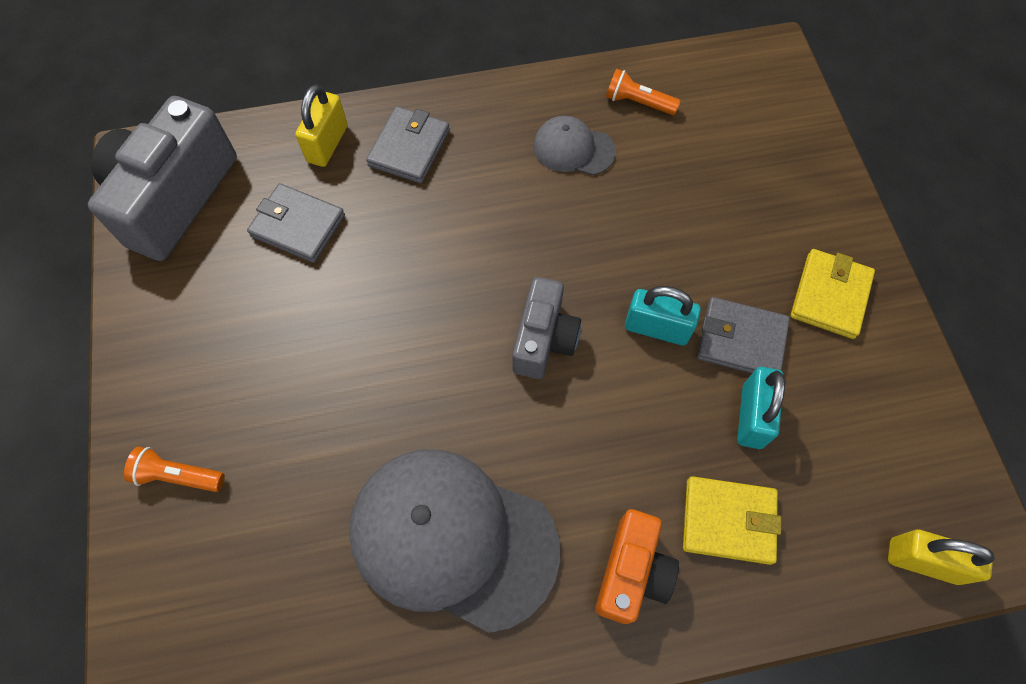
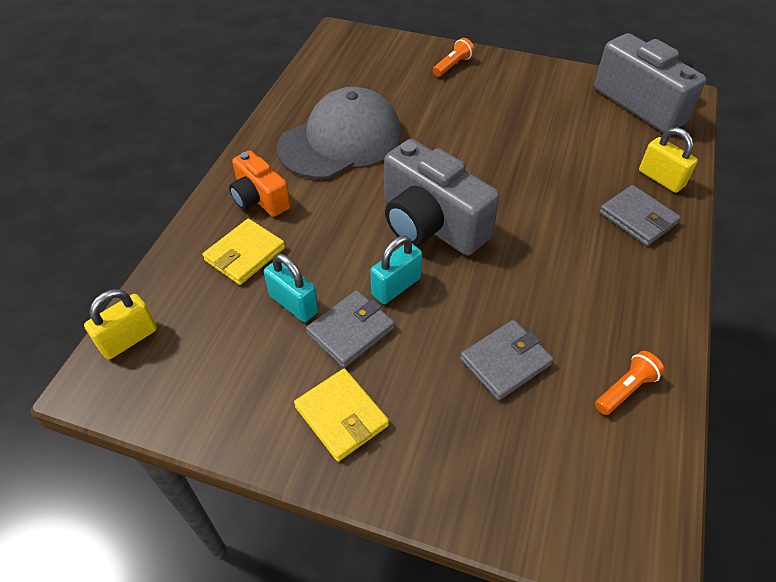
camera: 120 degrees right, 15 degrees down
(298, 226) = (592, 145): grey wallet -> grey wallet (505, 362)
(544, 339) = (430, 224): grey camera -> grey camera, size x1.71
(573, 148) = (591, 315): grey cap -> none

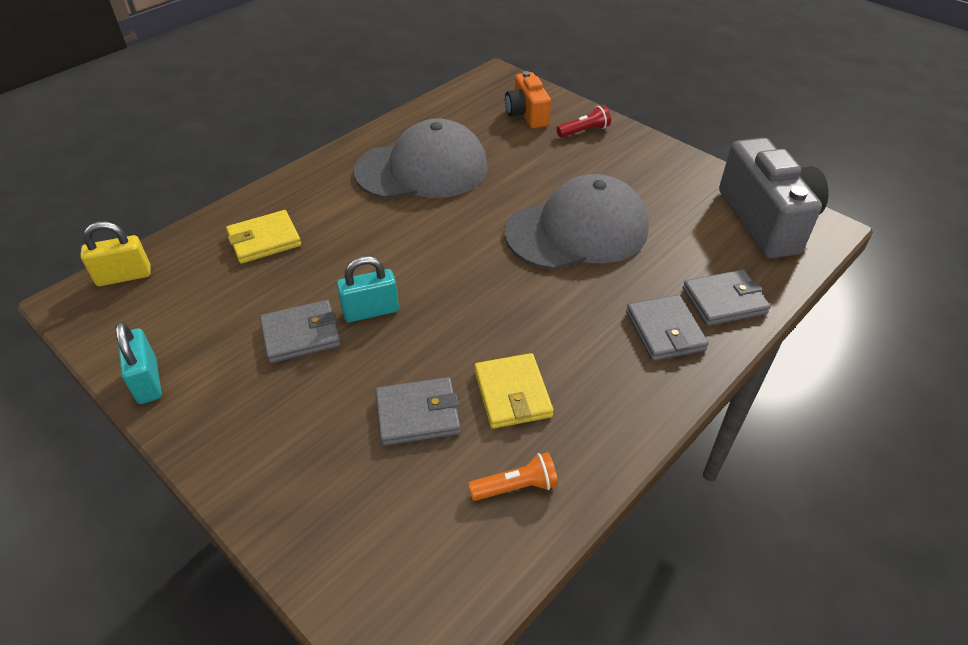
camera: 25 degrees right, 5 degrees down
(260, 199) = (313, 198): orange camera -> orange camera (527, 114)
(294, 304) = (271, 294): turquoise padlock -> turquoise padlock (147, 381)
(341, 416) = (236, 402): yellow wallet -> yellow wallet (512, 394)
(430, 224) = (446, 267): grey camera -> none
(452, 65) = (584, 131): orange flashlight -> red flashlight
(512, 156) = (577, 231): none -> grey cap
(661, 179) = (724, 301): yellow padlock -> grey wallet

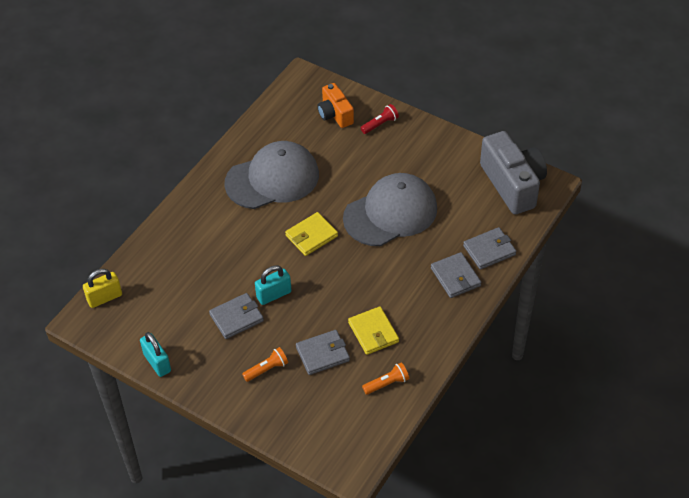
camera: 10 degrees left, 5 degrees up
(264, 240) = (185, 255): yellow wallet -> yellow wallet (311, 236)
(316, 423) = (267, 369): none -> orange flashlight

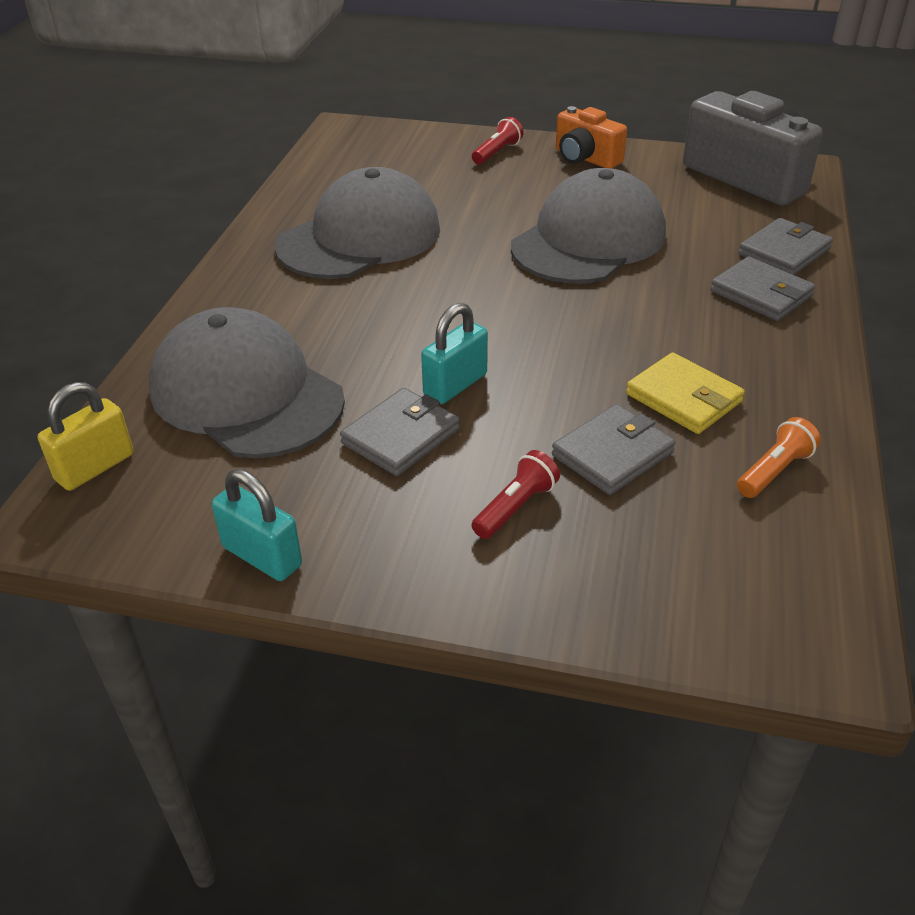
camera: 20 degrees left, 10 degrees down
(179, 273) = (246, 394): none -> grey cap
(267, 369) = (515, 507): orange flashlight -> red flashlight
(311, 236) = (473, 292): yellow wallet -> none
(335, 114) = (419, 154): orange camera -> orange camera (585, 158)

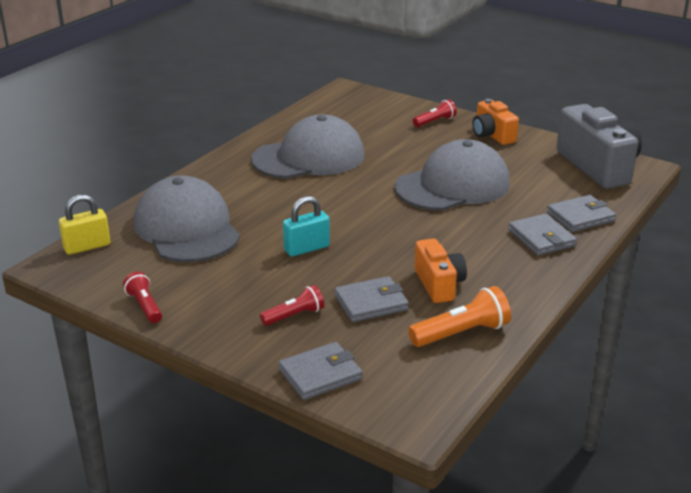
camera: 20 degrees right, 10 degrees down
(262, 556) = (145, 306): turquoise padlock -> red flashlight
(400, 436) = (256, 267): grey wallet -> grey wallet (320, 374)
(683, 398) = (439, 284): yellow wallet -> orange camera
(774, 471) = (461, 333): orange flashlight -> orange flashlight, size x1.54

